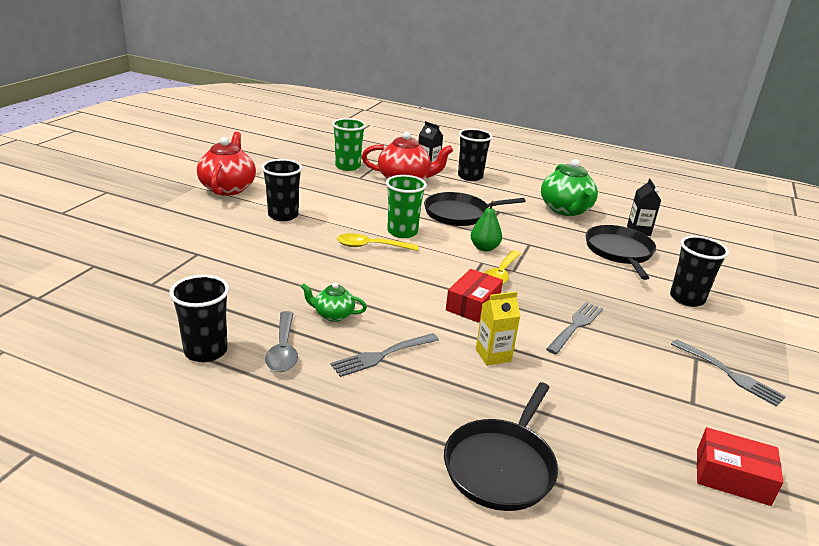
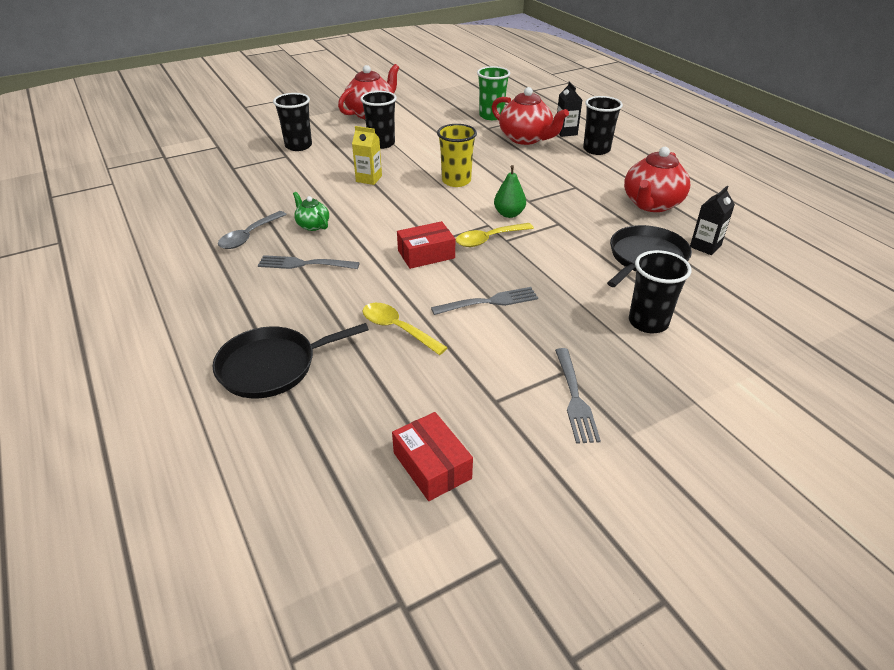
camera: 40 degrees right, 10 degrees up
(206, 351) = (205, 220): black cup -> black cup (298, 146)
(371, 246) = (413, 185): yellow spoon -> yellow spoon (397, 329)
(402, 232) = (456, 181): green cup -> yellow cup
(459, 214) = (532, 179): black pan -> none
(493, 355) = (383, 295): yellow carton -> yellow carton (369, 179)
(565, 210) = (651, 204): green teapot -> red teapot

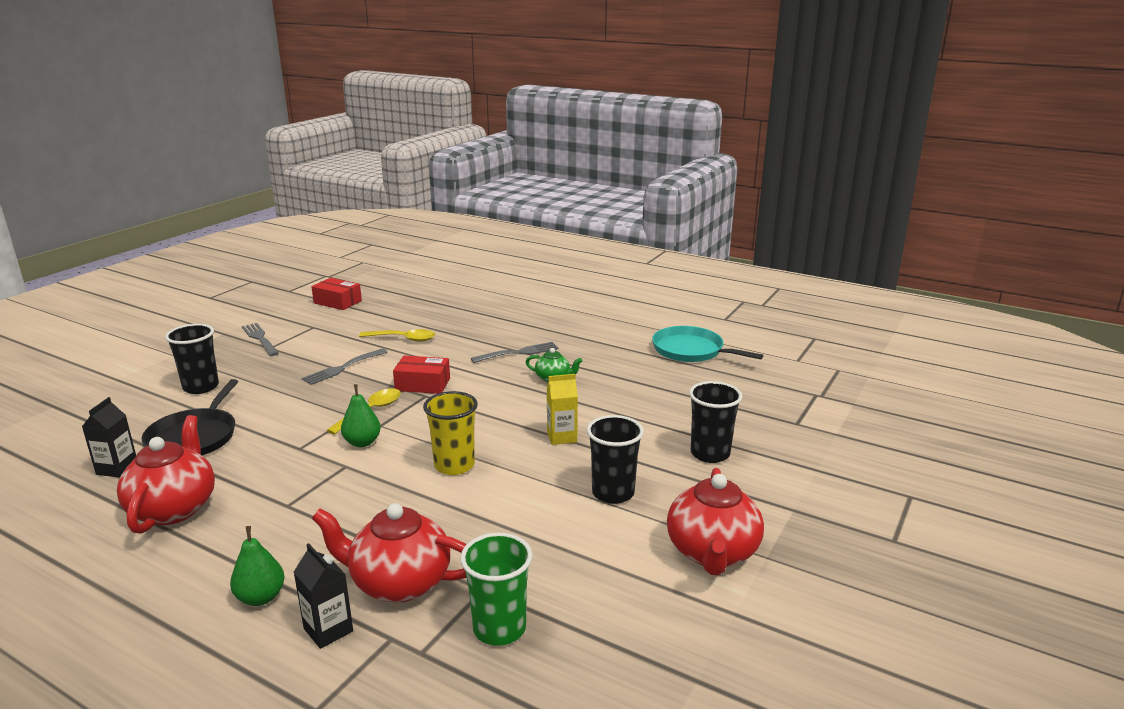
camera: 150 degrees right, 15 degrees down
(163, 216) = (691, 350): none -> turquoise pan
(249, 236) = (593, 357): grey spoon -> none
(272, 366) = (466, 308): black pan -> none
(426, 254) = (422, 384): red box -> red box turned 60 degrees clockwise
(596, 149) = (261, 597): black cup -> green pear

